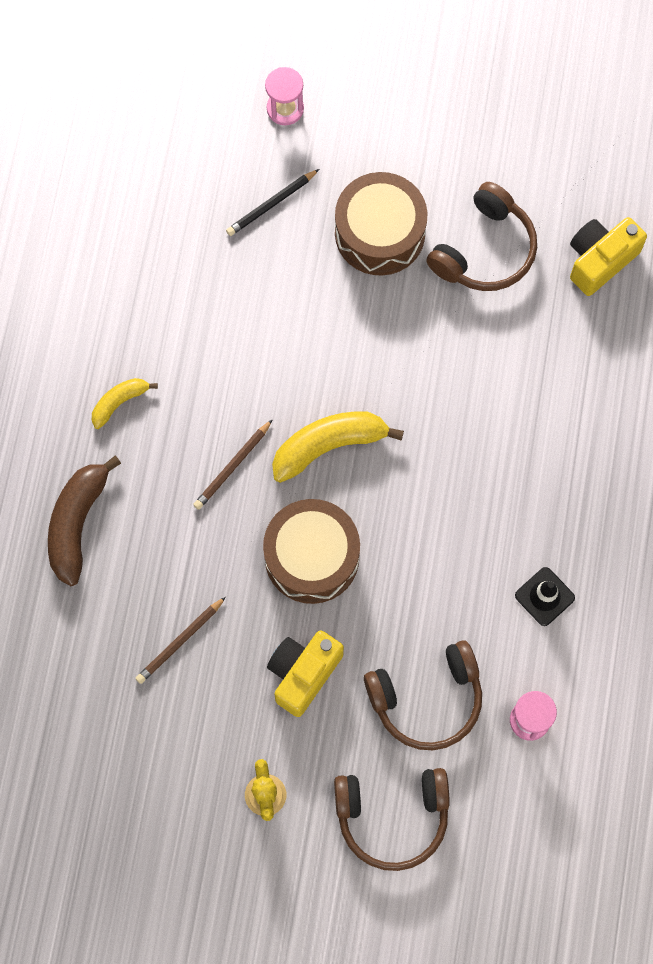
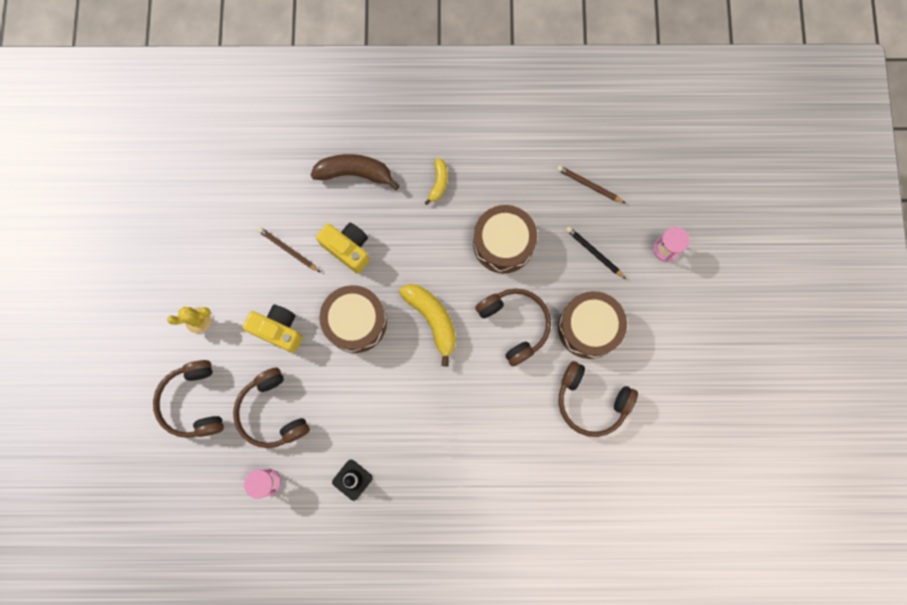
camera: 80 degrees right, 5 degrees up
(119, 402) = (438, 183): yellow banana -> yellow banana turned 60 degrees clockwise
(232, 326) = (503, 243): none -> brown drum
(232, 466) = (408, 261): brown pencil -> brown pencil (589, 185)
(357, 332) = (514, 325): none -> brown headphones
(600, 260) = (600, 483): yellow camera -> yellow camera (348, 249)

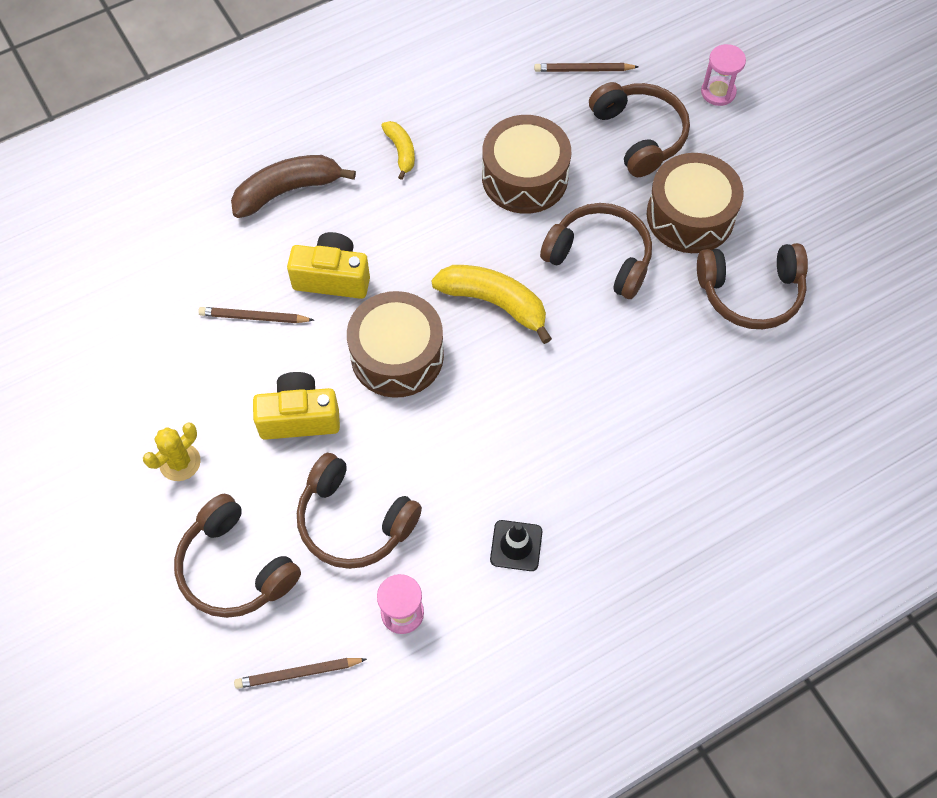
camera: 30 degrees left, 15 degrees down
(193, 483) = (298, 673): none -> brown pencil
(594, 253) = (639, 135): black pencil -> brown headphones

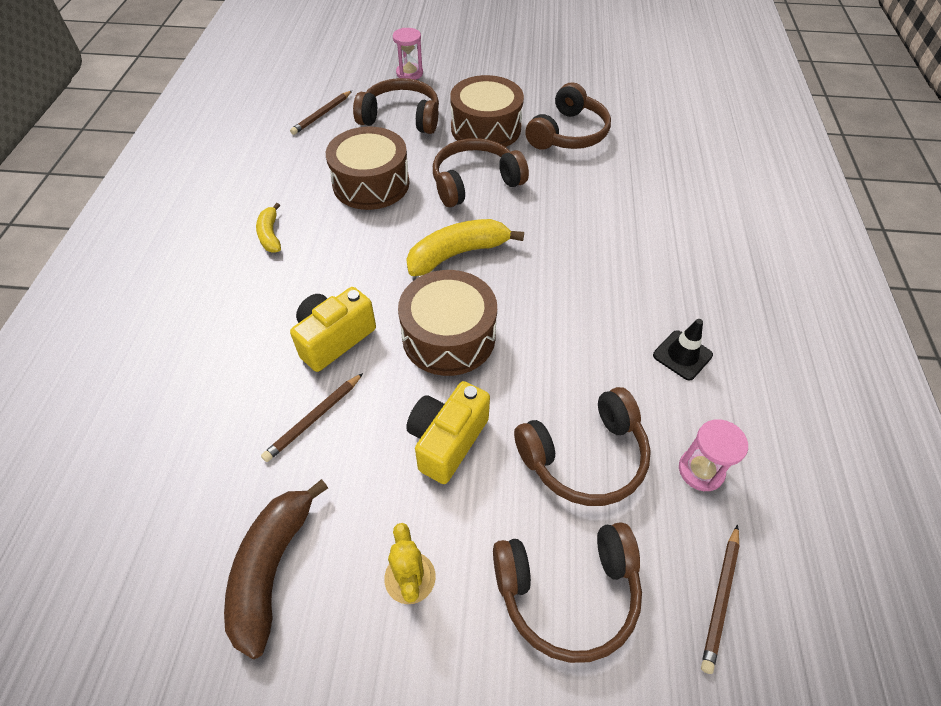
camera: 55 degrees left, 10 degrees down
(288, 190) = (219, 323): brown banana -> brown banana (272, 568)
(401, 152) = (270, 235): yellow banana -> yellow banana turned 120 degrees counterclockwise

